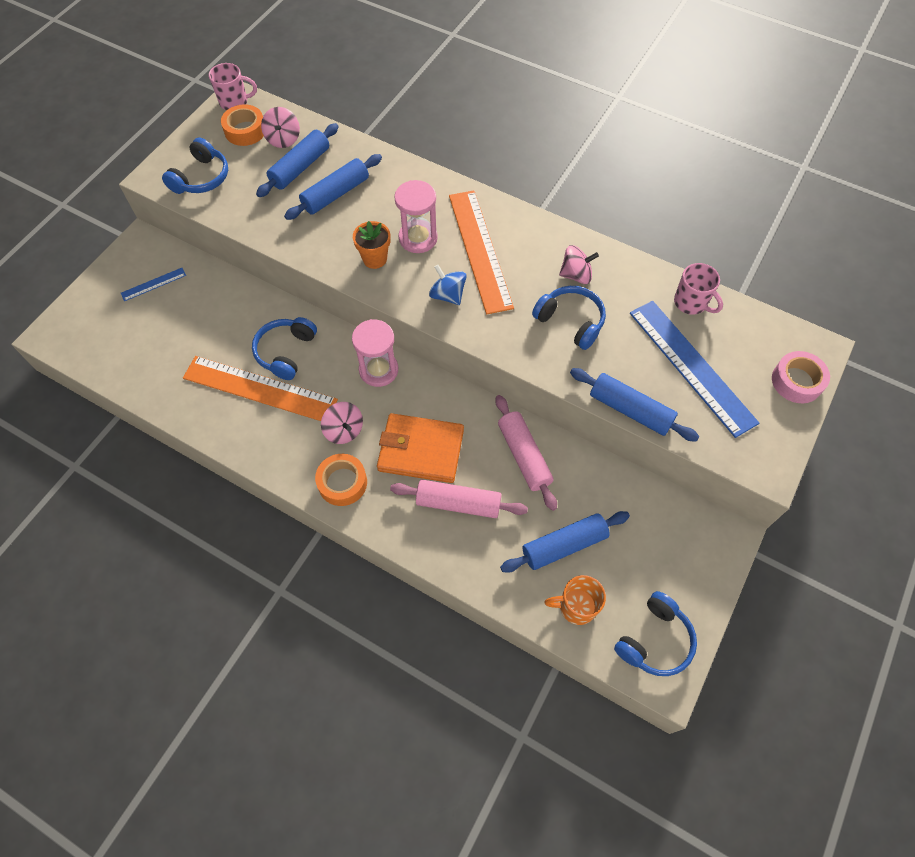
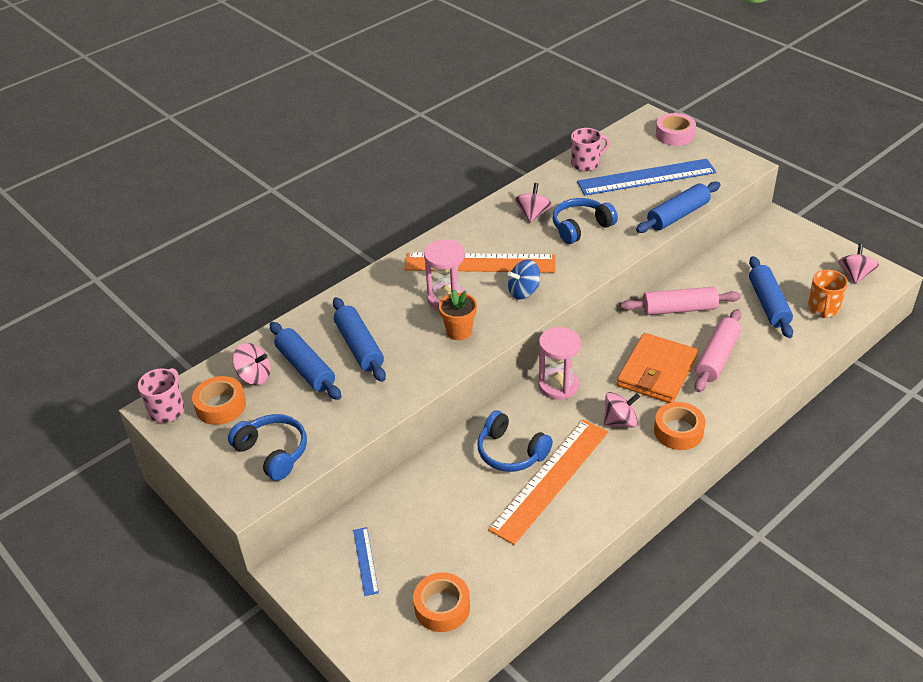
camera: 70 degrees left, 20 degrees down
(115, 345) = (442, 607): none -> orange tape
(655, 640) = (855, 275): blue headphones -> pink spinning top

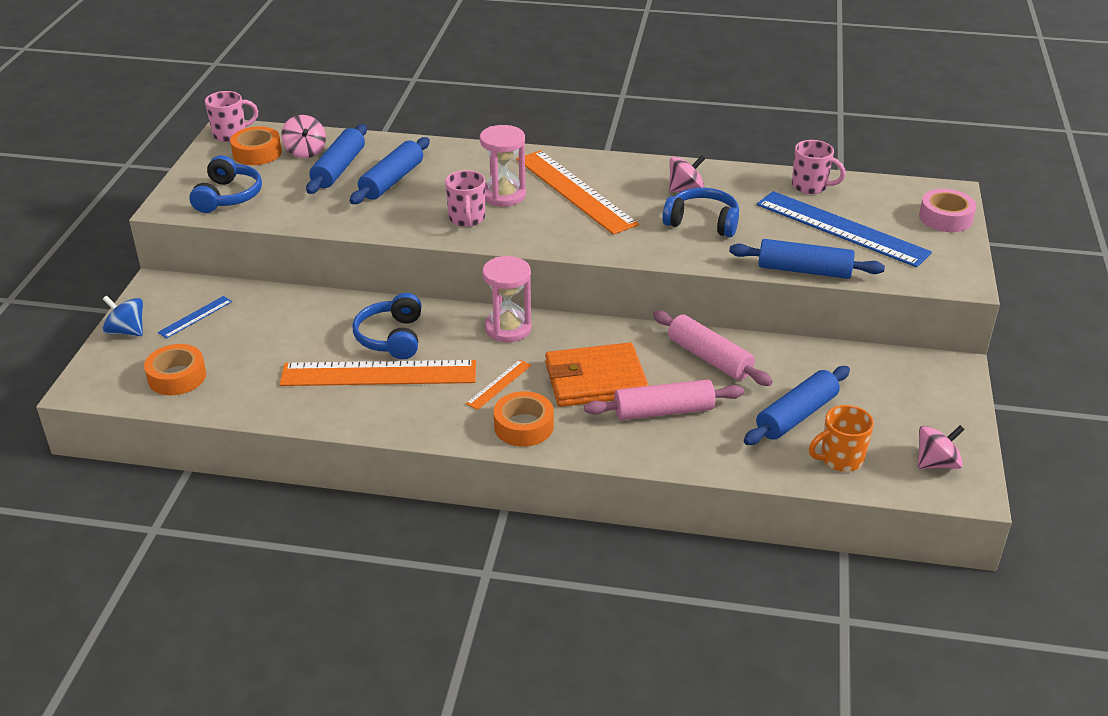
camera: 50 degrees right, 5 degrees down
(459, 331) = (467, 219): orange flower pot -> pink mug
(523, 291) = (563, 229): blue spinning top -> blue spinning top (127, 331)
(620, 421) = (499, 384): pink spinning top -> orange ruler

